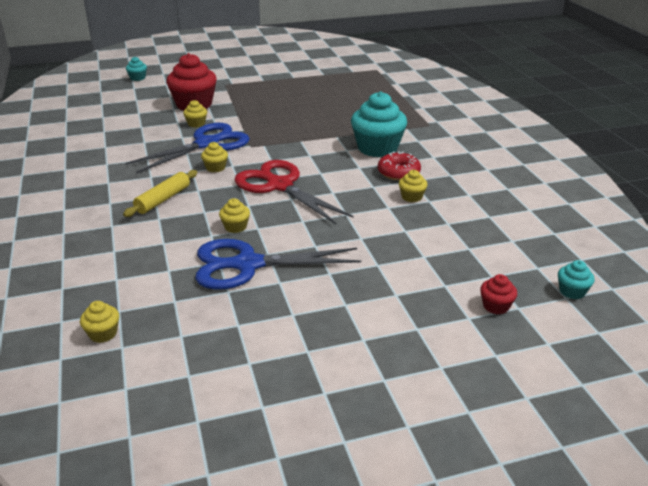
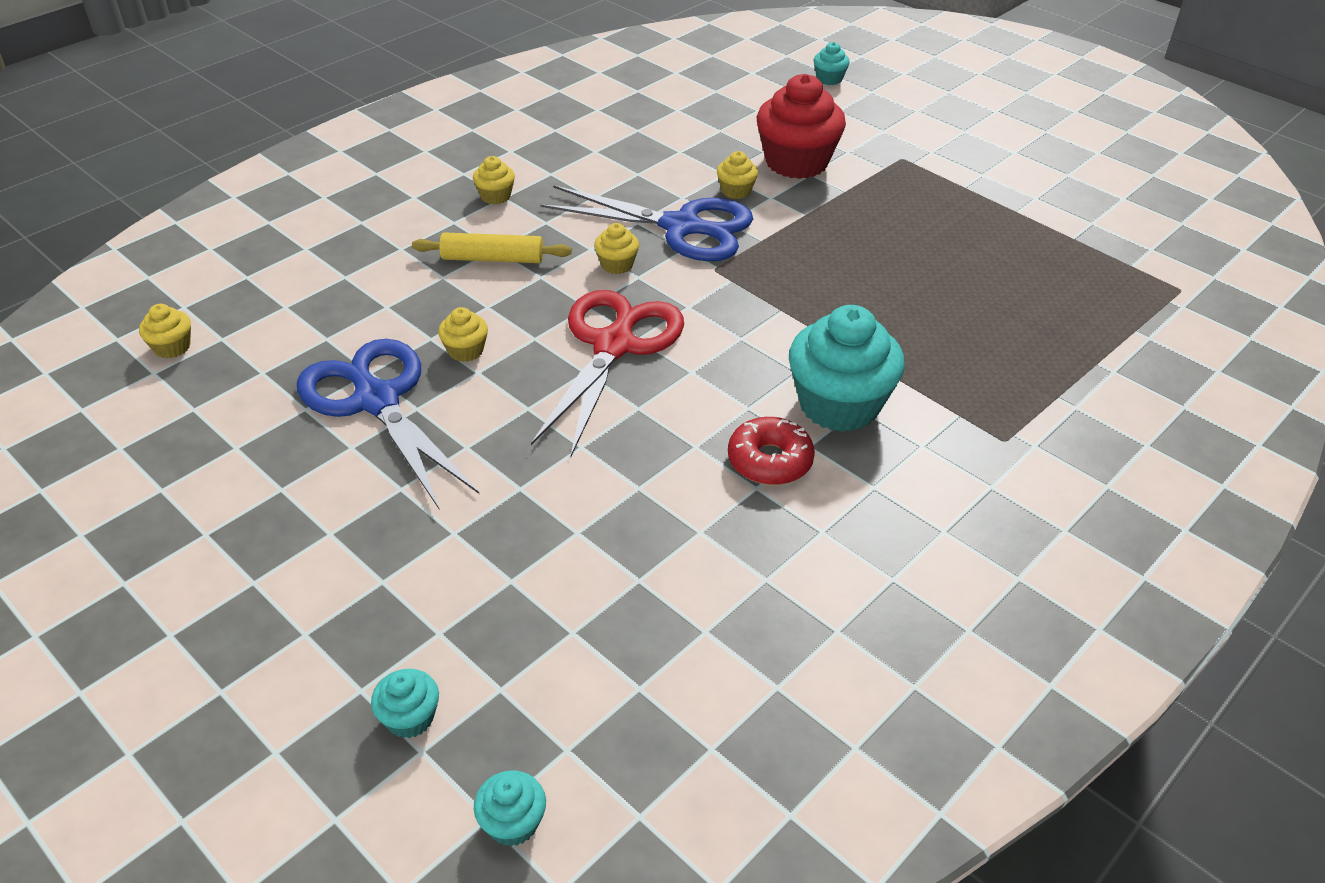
camera: 60 degrees right, 10 degrees up
(411, 197) = (695, 505): yellow cupcake -> yellow cupcake (495, 196)
(496, 306) = (410, 718): red cupcake -> turquoise cupcake

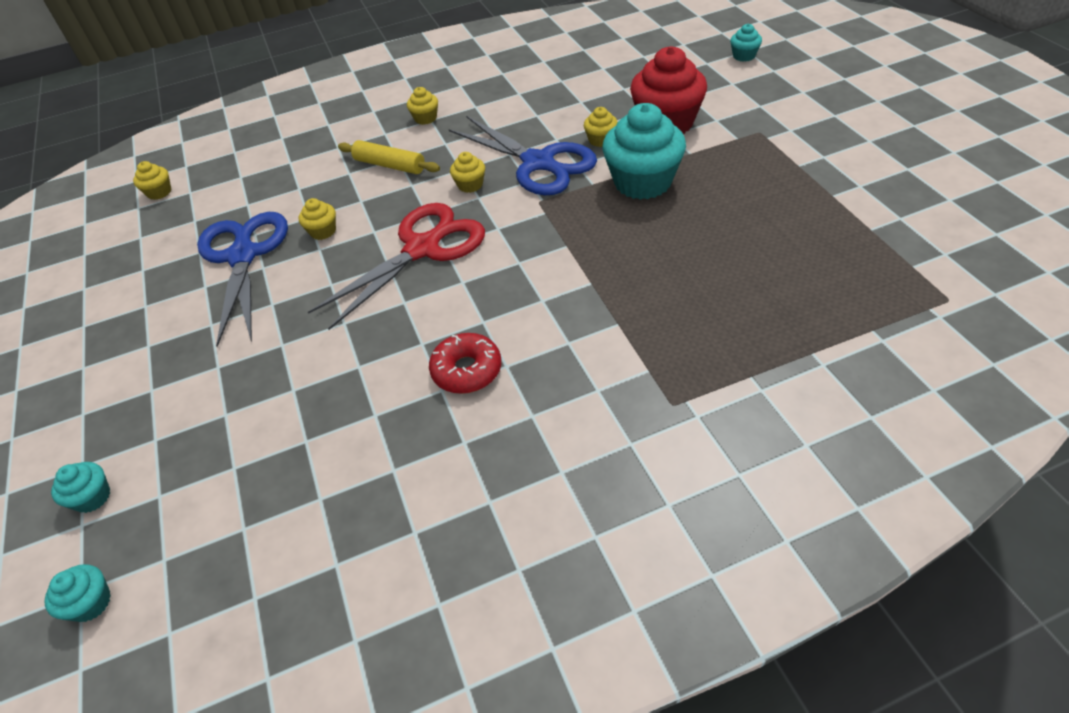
camera: 30 degrees right, 5 degrees up
(839, 405) = (554, 336): turquoise cupcake -> turquoise cupcake (642, 182)

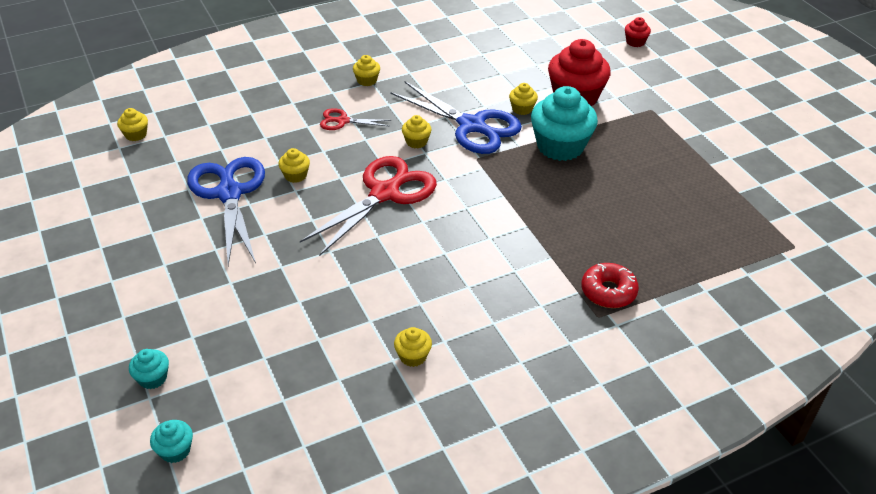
camera: 10 degrees left, 5 degrees down
(390, 165) = (343, 121): yellow rolling pin -> red scissors
(420, 464) = (413, 356): none -> yellow cupcake
(467, 370) = (438, 289): red donut -> red donut (608, 291)
(744, 56) = (635, 42): turquoise cupcake -> red cupcake

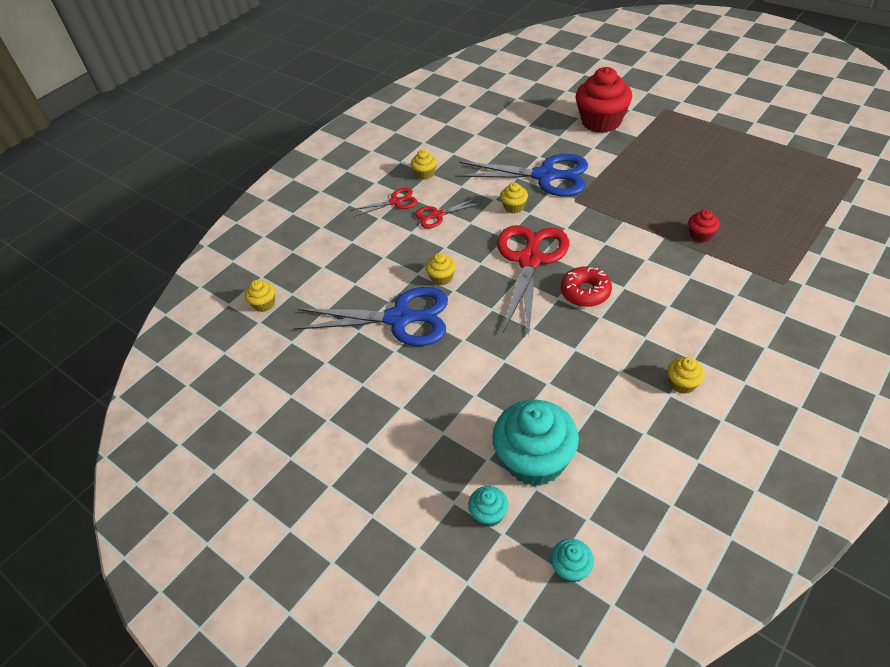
camera: 20 degrees left, 5 degrees up
(229, 194) = (399, 318): blue scissors -> blue scissors turned 135 degrees clockwise
(318, 95) = (395, 202): none -> red scissors
(522, 109) = (570, 147): yellow cupcake -> none
(560, 146) = (627, 164): turquoise cupcake -> turquoise cupcake (535, 460)
(608, 291) = (772, 261): red donut -> red donut (585, 292)
(635, 42) = (603, 62): red cupcake -> red cupcake (700, 235)

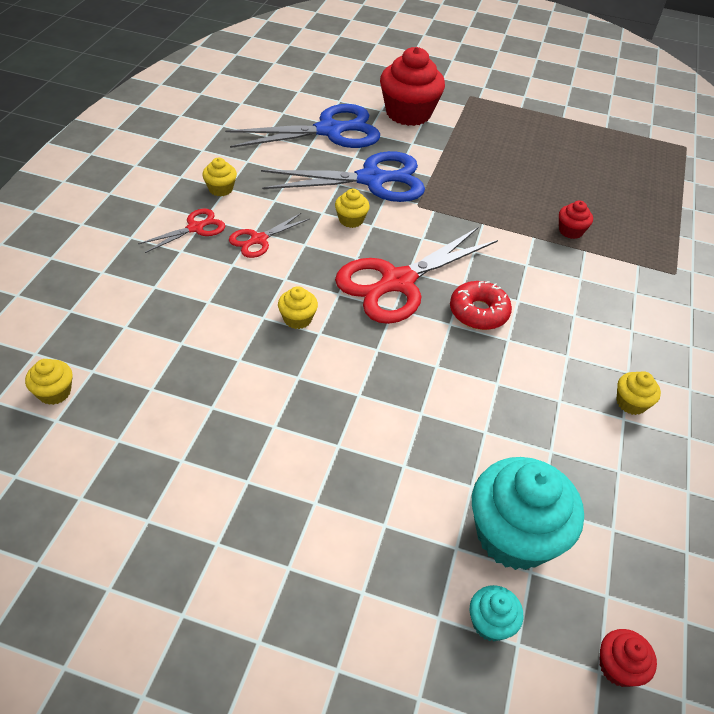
camera: 30 degrees left, 0 degrees up
(399, 318) = (263, 381): blue scissors -> blue scissors (329, 131)
(530, 260) = (397, 282): red scissors -> red scissors turned 120 degrees counterclockwise
(571, 568) = (618, 667): turquoise cupcake -> red cupcake

